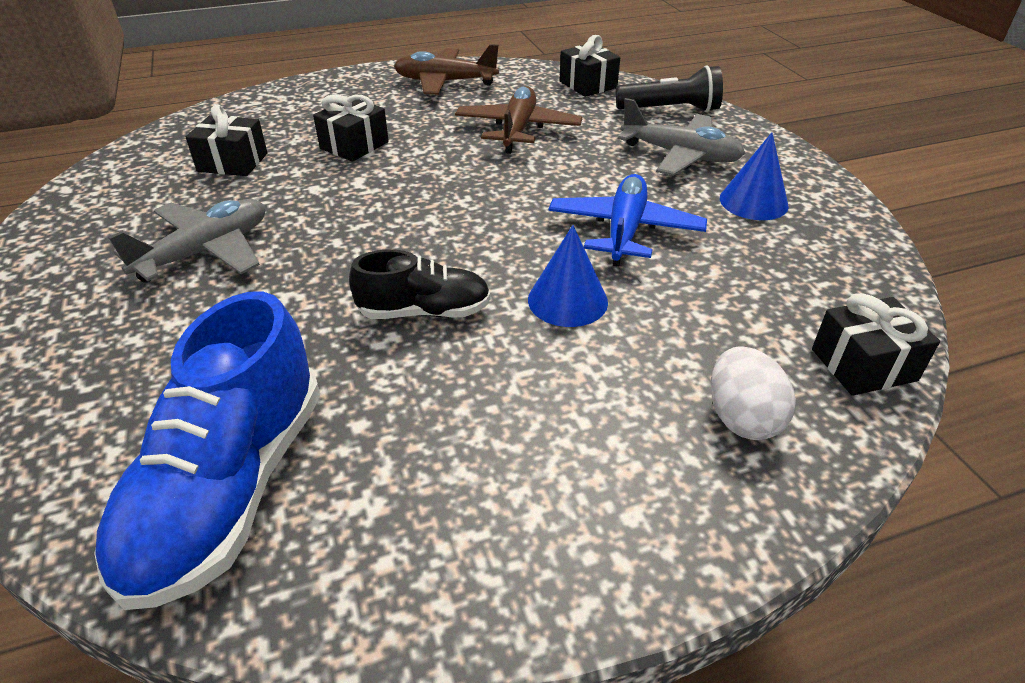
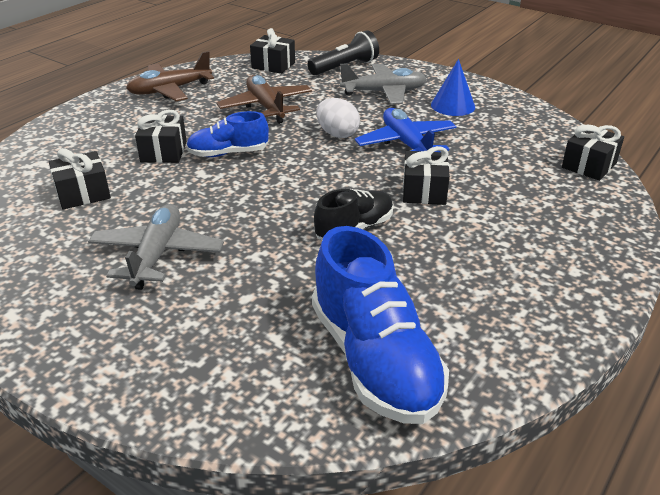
camera: 35 degrees left, 5 degrees down
(411, 169) = (228, 153): none -> blue shoe
(567, 300) = (424, 191): blue cone -> black gift
(742, 418) = (568, 210): white egg -> white egg (337, 134)

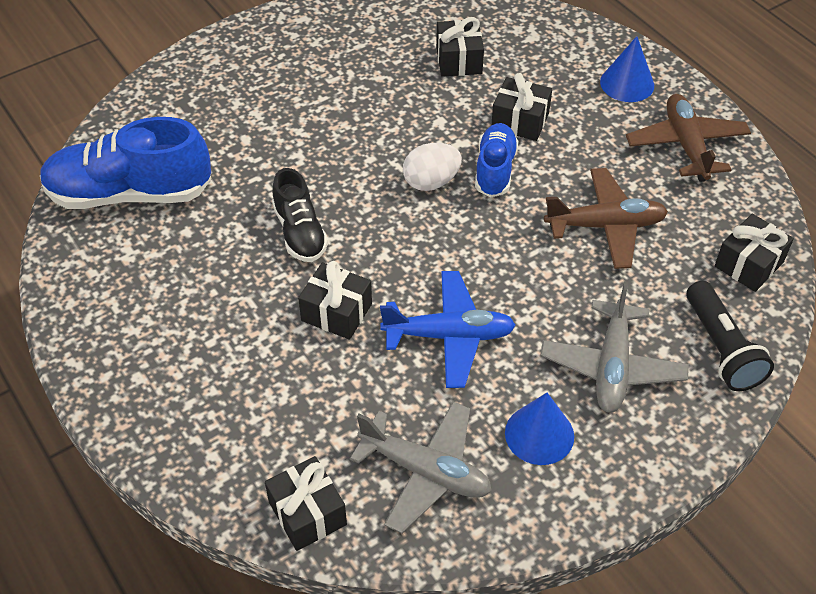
camera: 110 degrees right, 15 degrees up
(103, 116) = (627, 83): none -> blue cone
(157, 254) = (334, 96): grey plane -> grey plane (425, 472)
(337, 134) = (503, 276): white egg -> white egg (431, 182)

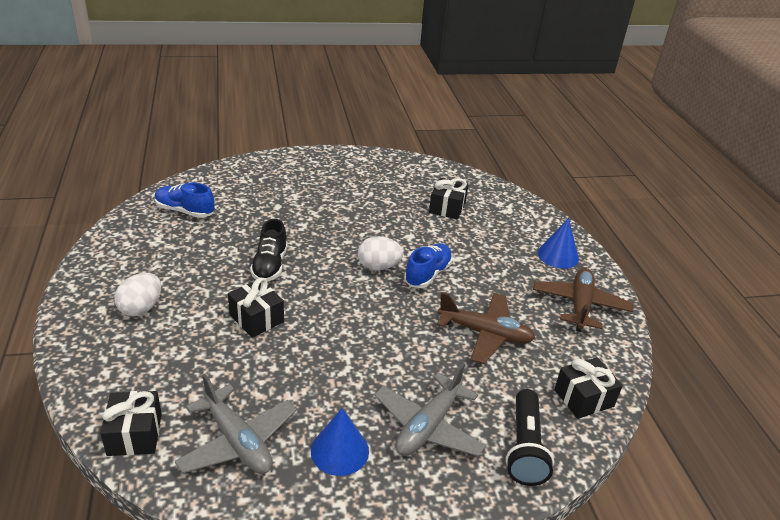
camera: 20 degrees right, 15 degrees down
(130, 193) = (185, 211): blue shoe -> blue shoe, size x0.57
(187, 356) = (141, 308): none -> white egg
(449, 336) = (322, 361): blue plane -> none
(520, 121) = (465, 253): black gift -> none

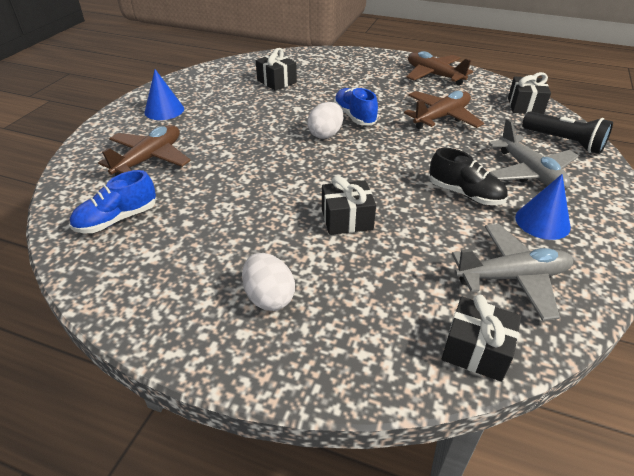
camera: 55 degrees left, 5 degrees up
(265, 193) = (149, 159): none -> brown plane
(270, 265) = (272, 189): black shoe -> black shoe (465, 194)
(558, 255) = (375, 63): blue cone -> blue cone (164, 110)

